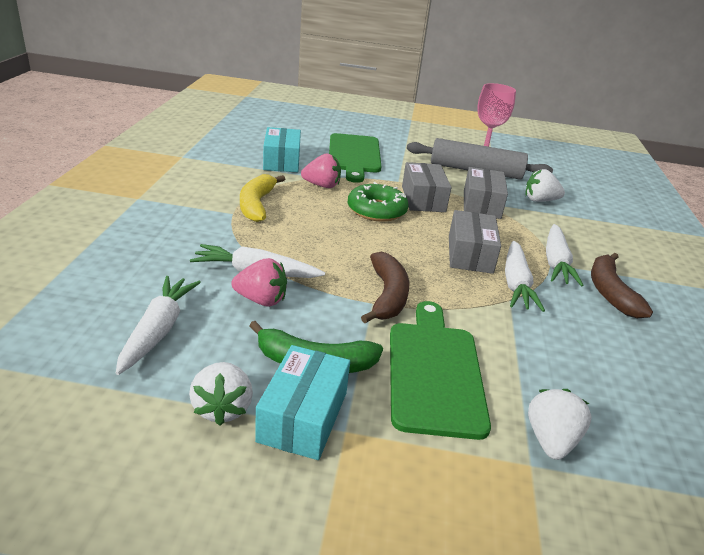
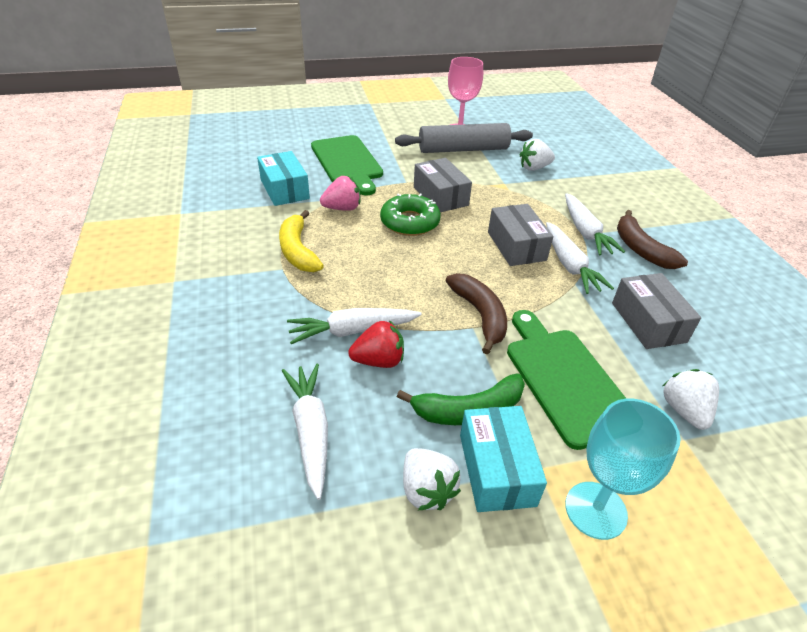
camera: 20 degrees left, 10 degrees up
(261, 300) = (379, 360): pink strawberry -> red strawberry
(378, 486) = (595, 510): none -> turquoise goblet
(481, 204) = (491, 187): grey box -> grey box (648, 322)

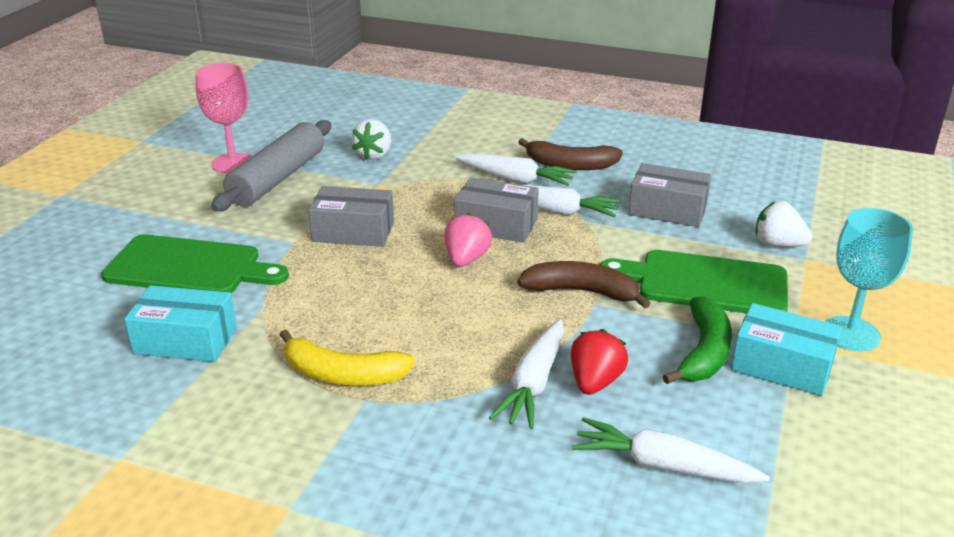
camera: 55 degrees left, 10 degrees down
(342, 208) = (291, 308): pink strawberry -> pink strawberry (466, 259)
(410, 222) = (379, 271): green donut -> none
(426, 490) = (783, 416): white strawberry -> none

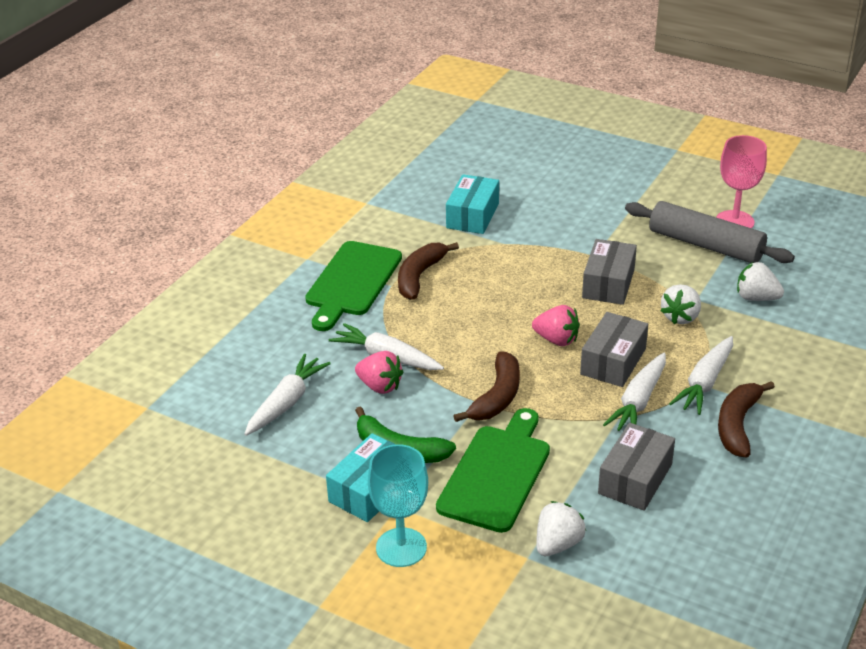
camera: 100 degrees right, 5 degrees up
(189, 267) = (563, 211): green cutting board -> green cutting board (352, 282)
(342, 374) = (419, 276): yellow banana -> brown banana
(411, 191) = (680, 317): none -> white strawberry
(595, 382) = (380, 386): red strawberry -> pink strawberry

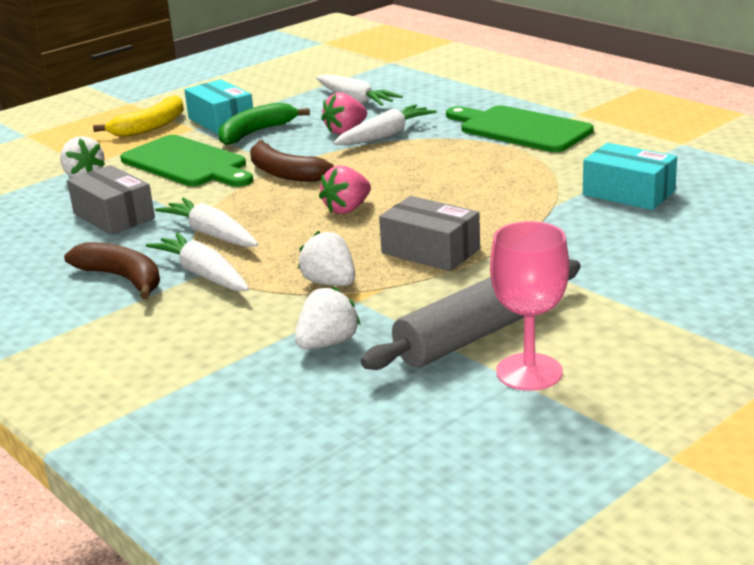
camera: 110 degrees right, 10 degrees down
(401, 547) = (150, 127): turquoise goblet -> yellow banana
(419, 276) = (511, 157): brown banana -> none
(613, 361) = (285, 232): grey box -> none

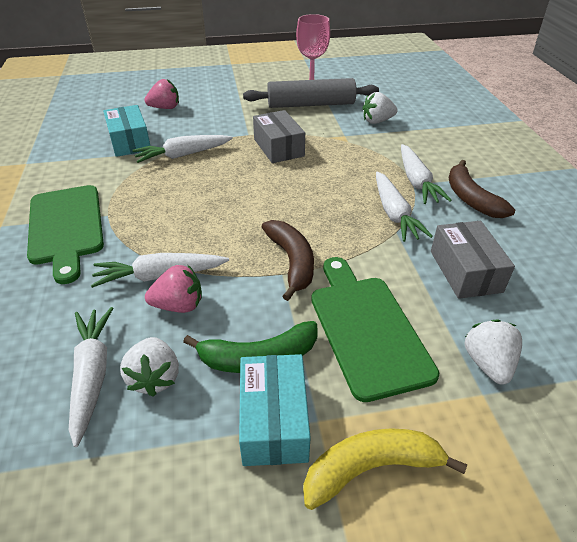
camera: 150 degrees left, 15 degrees up
(330, 283) = (349, 149): white strawberry -> white strawberry (155, 378)
(347, 209) = (287, 198): pink strawberry -> pink strawberry (165, 108)
(534, 203) = (183, 155): none -> white carrot

